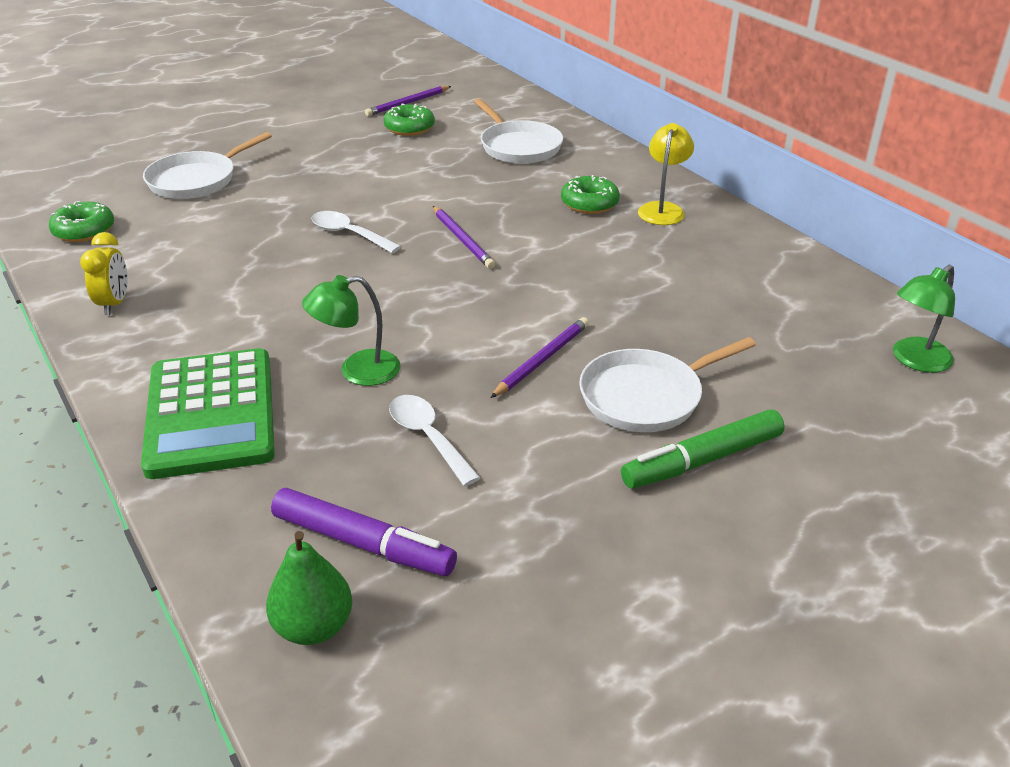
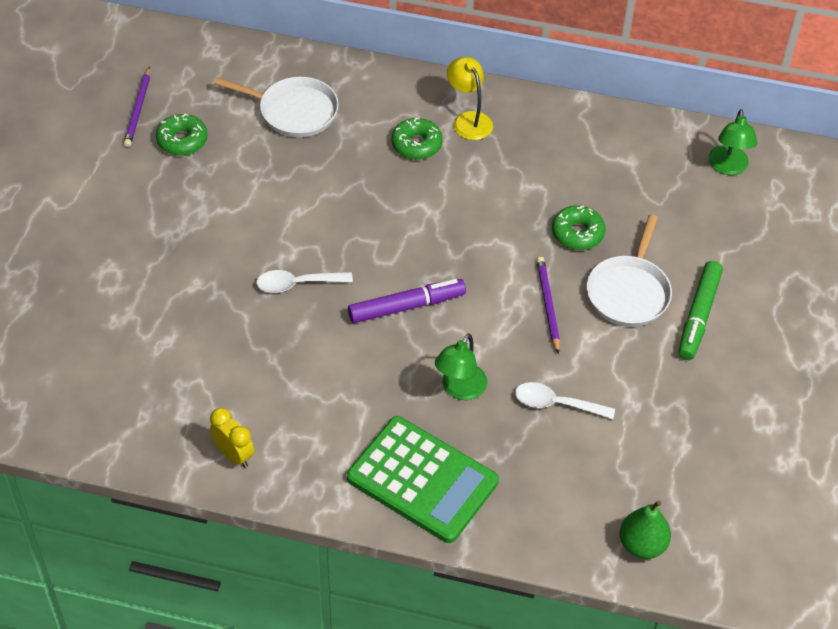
camera: 45 degrees left, 15 degrees up
(84, 231) = (99, 415): green donut -> green donut (577, 233)
(196, 180) = (101, 308): white pan -> none
(363, 543) = (607, 488): purple marker -> purple marker (406, 306)
(462, 239) = (379, 237): purple pencil -> none

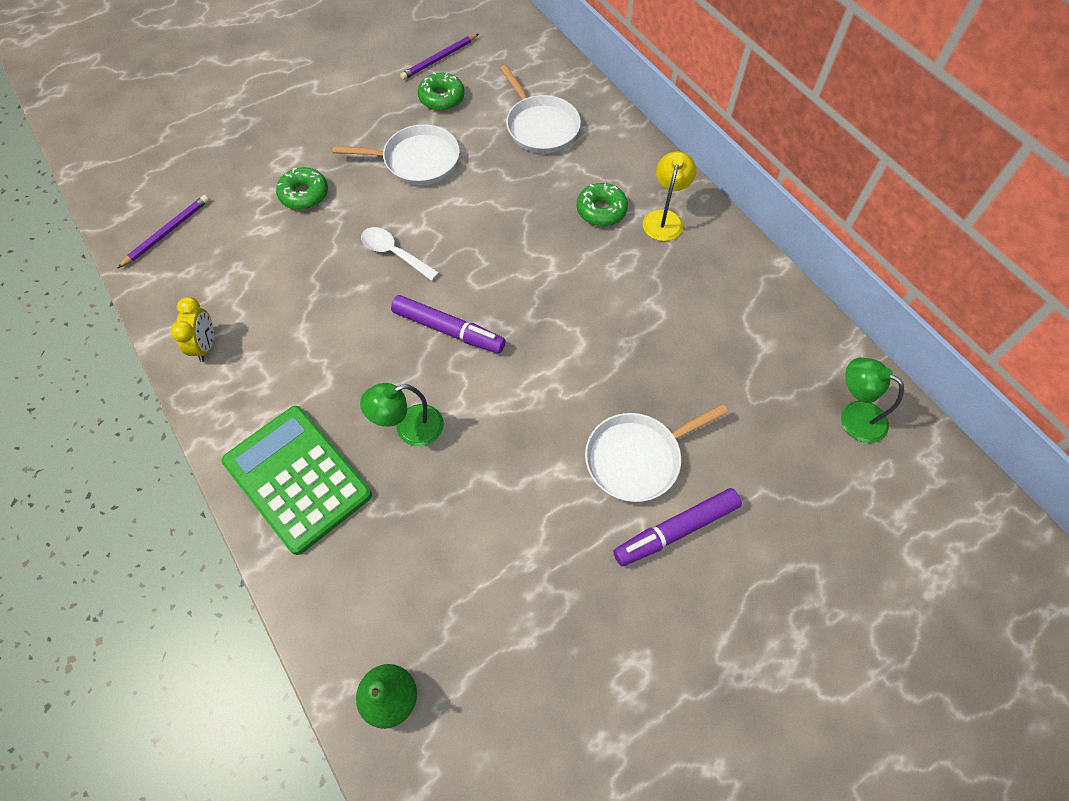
camera: 45 degrees right, 10 degrees up
(225, 203) = (417, 160): none -> white pan
(422, 480) = (297, 478): green calculator -> green calculator turned 150 degrees clockwise
(547, 305) = (556, 415): purple pencil -> purple pencil (167, 232)
(556, 404) = (467, 505): white spoon -> none
(577, 233) = (649, 373): green donut -> green donut (304, 194)
(698, 316) = (676, 530): green marker -> purple marker
(728, 167) = (854, 416): green lamp -> green lamp turned 75 degrees clockwise

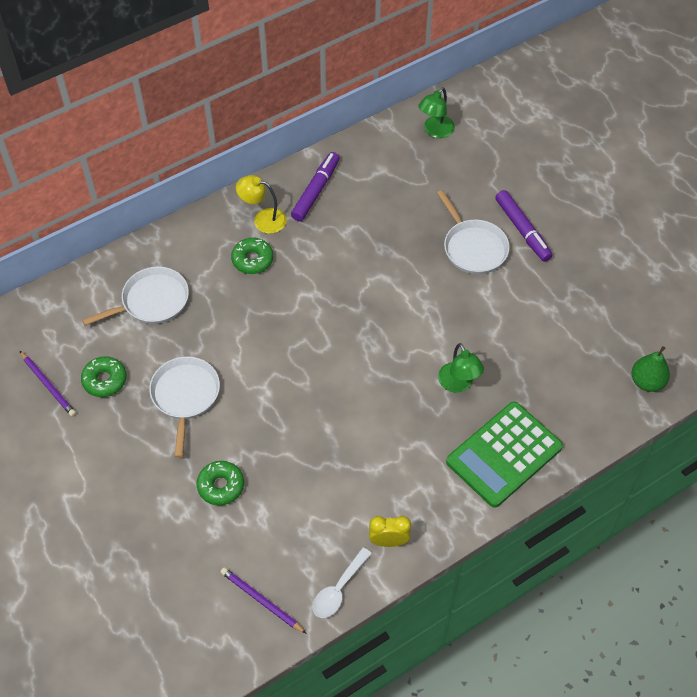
camera: 90 degrees left, 5 degrees down
(394, 253) = (293, 406): white spoon -> white spoon (338, 589)
(448, 330) = (370, 363): purple marker -> purple marker (316, 191)

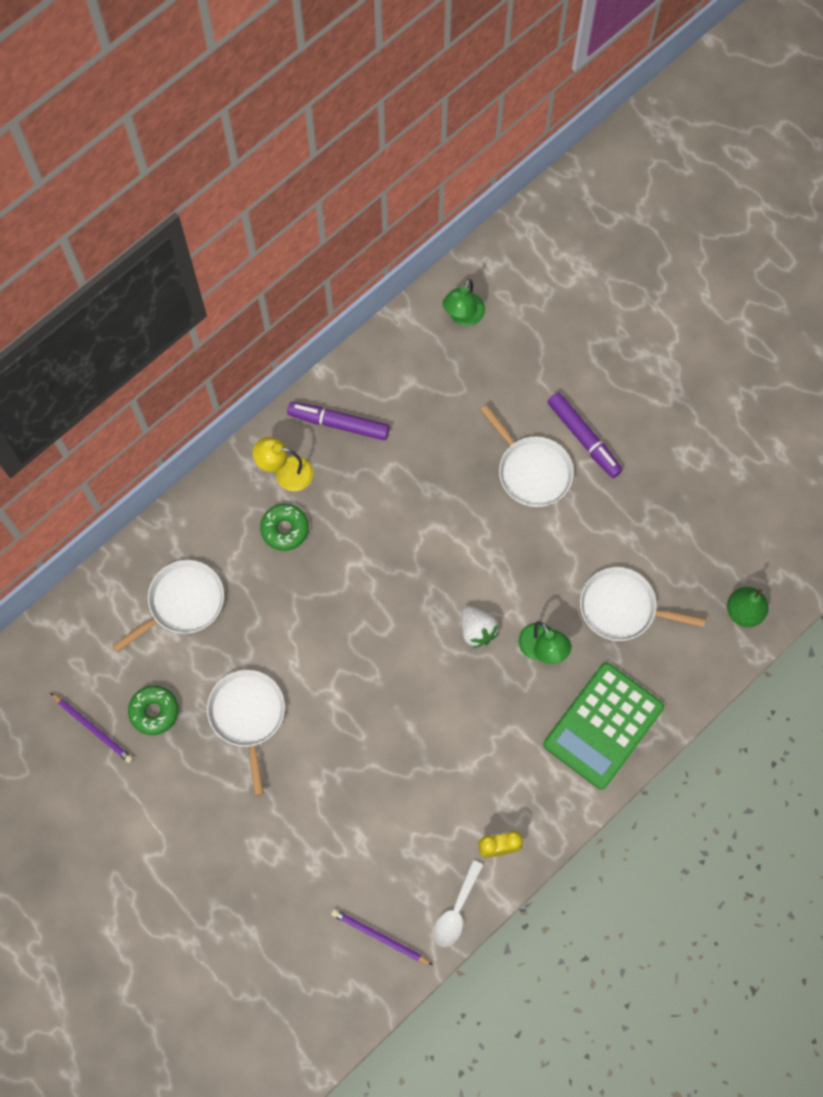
camera: 10 degrees left, 15 degrees up
(221, 486) = (310, 816): green donut -> none
(316, 191) = (339, 423): purple marker -> purple marker turned 90 degrees counterclockwise
(403, 360) = (477, 630): none -> white strawberry
(536, 362) = (622, 607): none -> white pan

